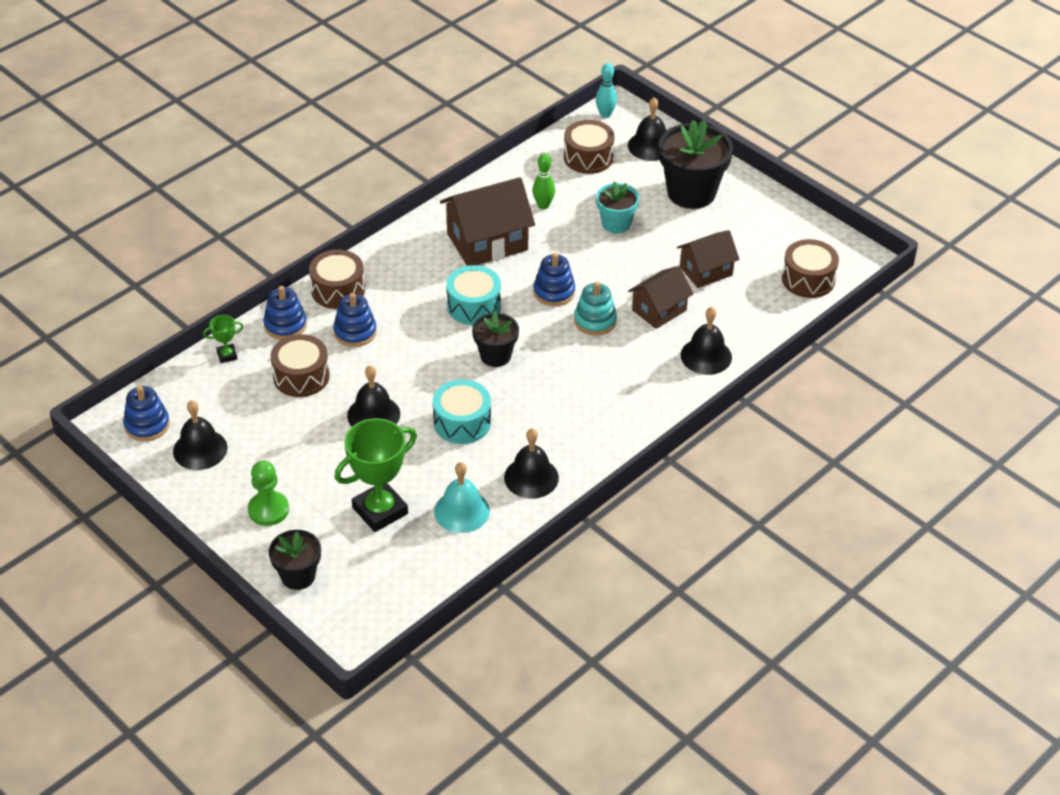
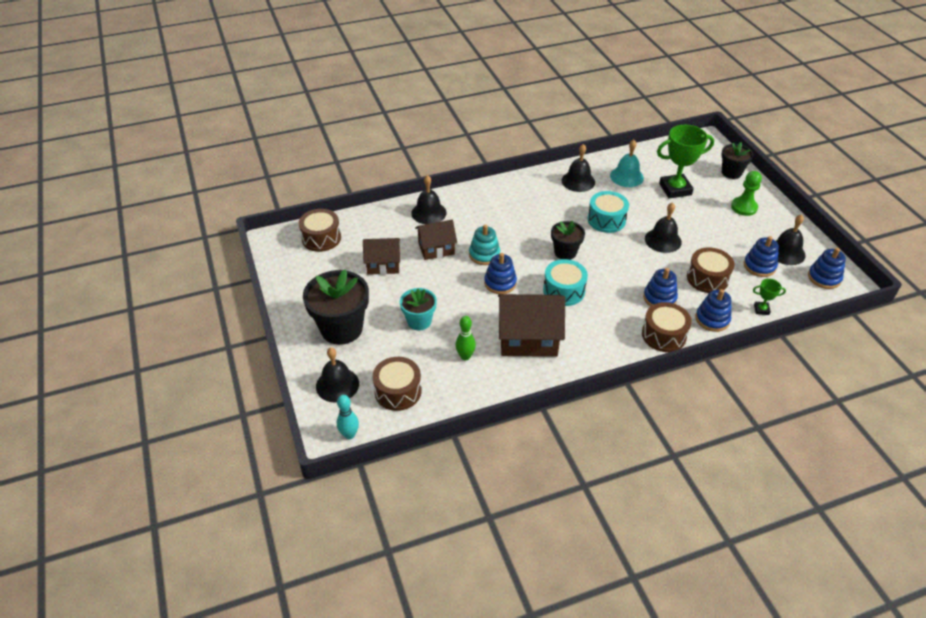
camera: 155 degrees left, 0 degrees up
(235, 415) = (759, 266): none -> blue stacking toy

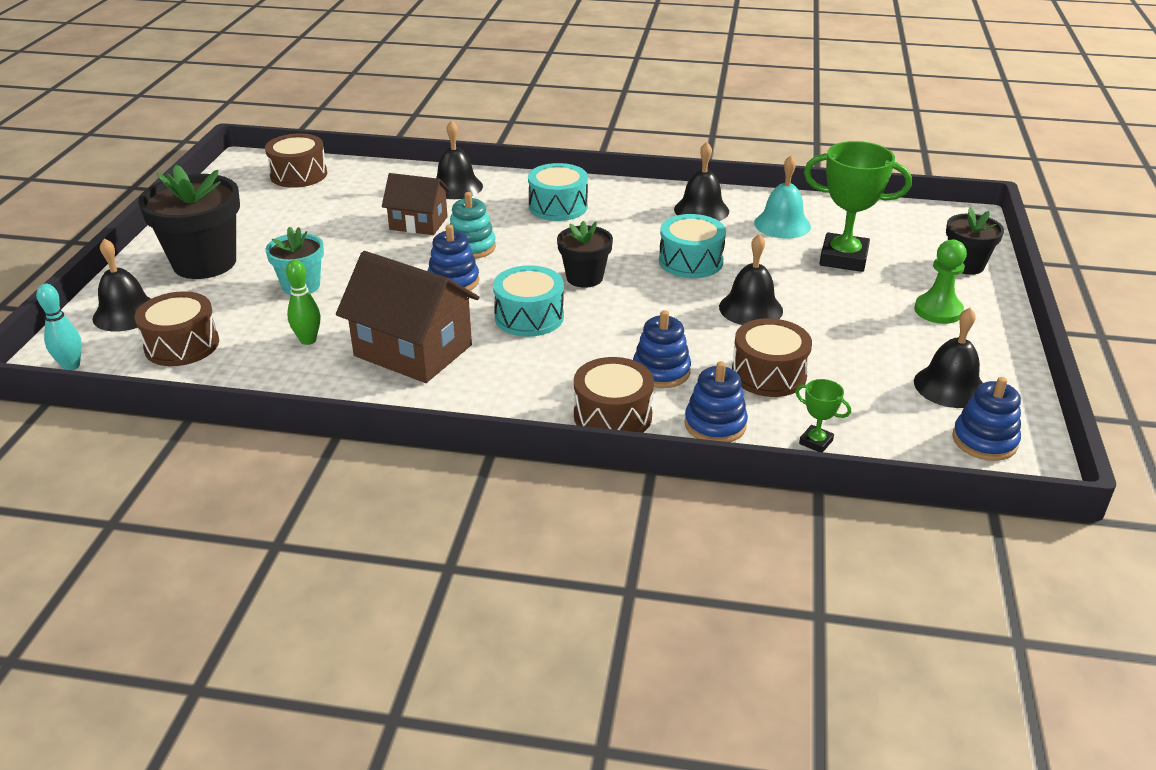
camera: 30 degrees right, 10 degrees down
(383, 264) = (334, 219): brown house -> none
(501, 206) = (558, 206): none -> turquoise drum
(759, 266) = (878, 388): blue stacking toy -> none

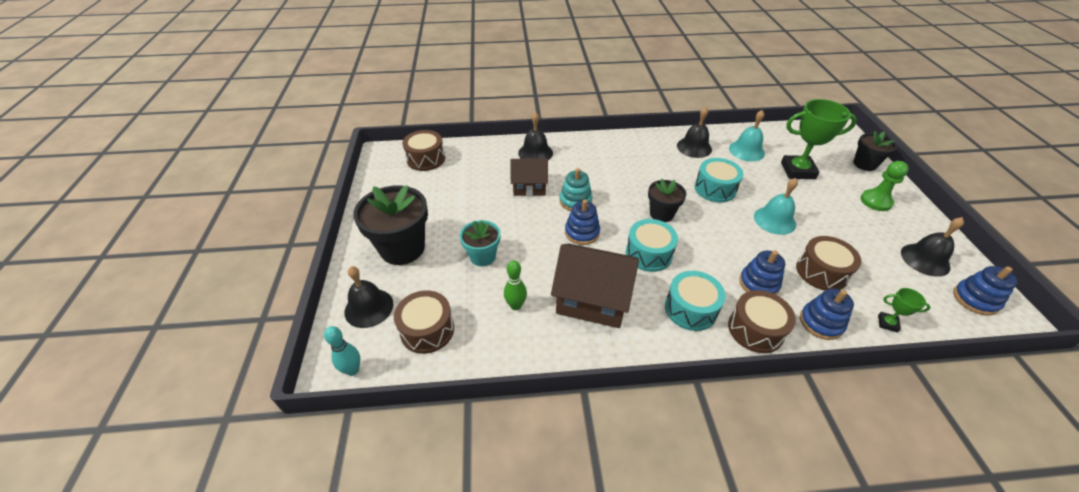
camera: 15 degrees left, 10 degrees up
(558, 206) = (608, 158): turquoise drum -> turquoise drum (690, 309)
(750, 308) = (774, 220): black bell -> turquoise bell

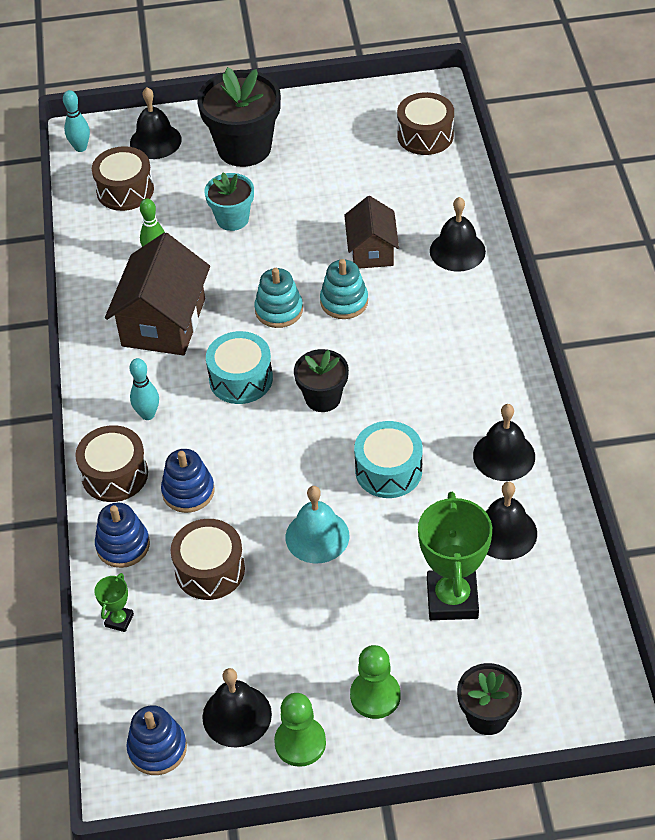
camera: 90 degrees right, 5 degrees up
(582, 232) = (279, 310): blue stacking toy -> turquoise stacking toy
(690, 309) = (148, 414): turquoise drum -> turquoise bowling pin
(746, 151) = (504, 532): turquoise bell -> black bell
(925, 232) = (300, 743): none -> green pawn

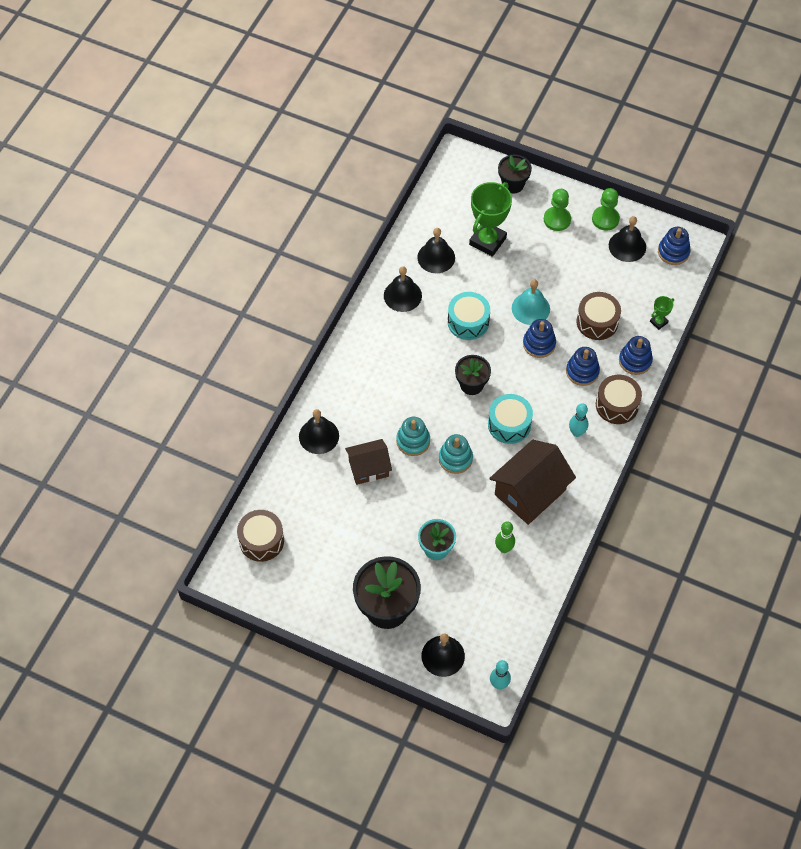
camera: 150 degrees left, 10 degrees up
(125, 190) = (491, 620): brown drum -> none
(271, 495) = (539, 344): none -> blue stacking toy
(372, 250) = (368, 468): brown house -> brown house turned 45 degrees clockwise

